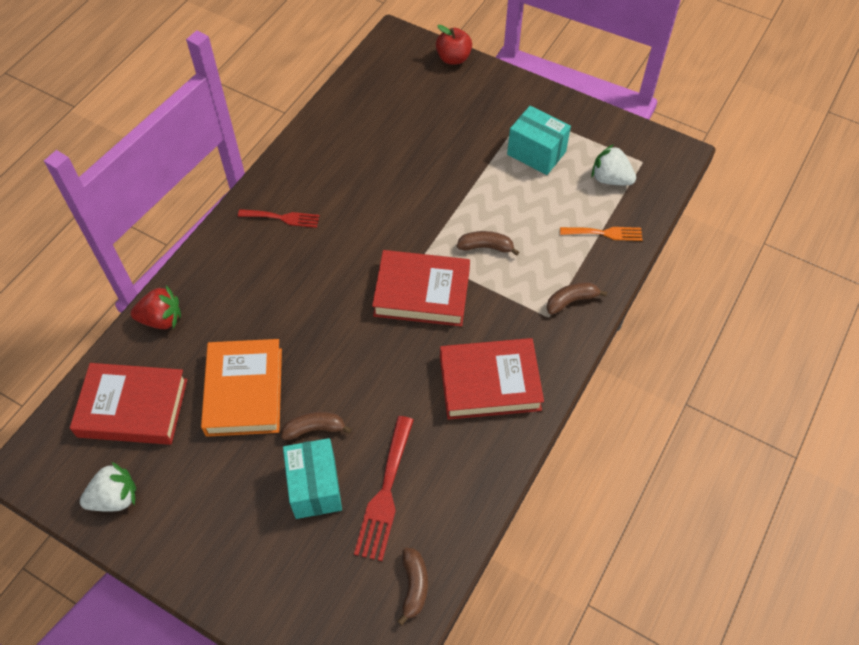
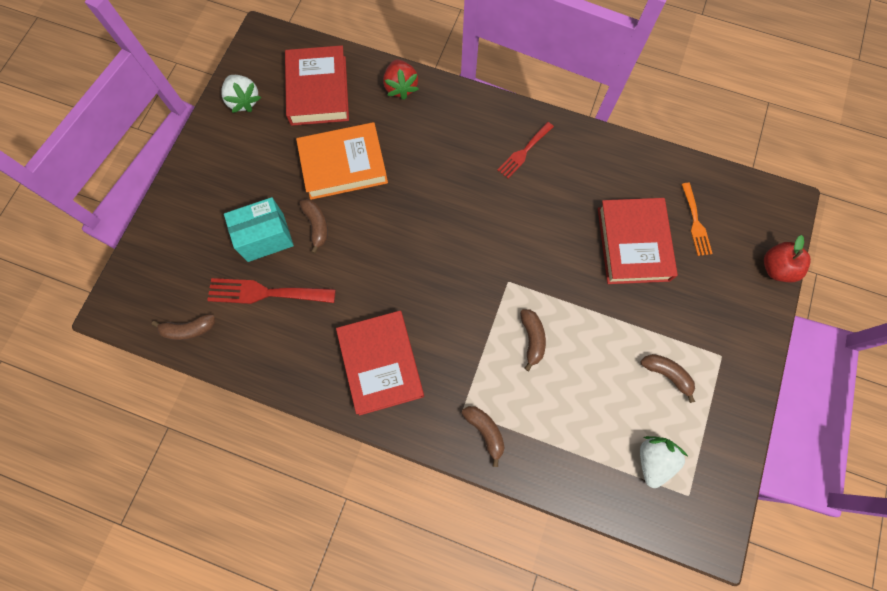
camera: 80 degrees right, 15 degrees up
(283, 218) = (524, 152): red fork -> red fork turned 45 degrees clockwise
(422, 293) = (466, 287): red book -> red book (633, 244)
(536, 153) = (666, 374): turquoise box -> brown banana
(605, 233) = (577, 460): orange fork -> orange fork (695, 223)

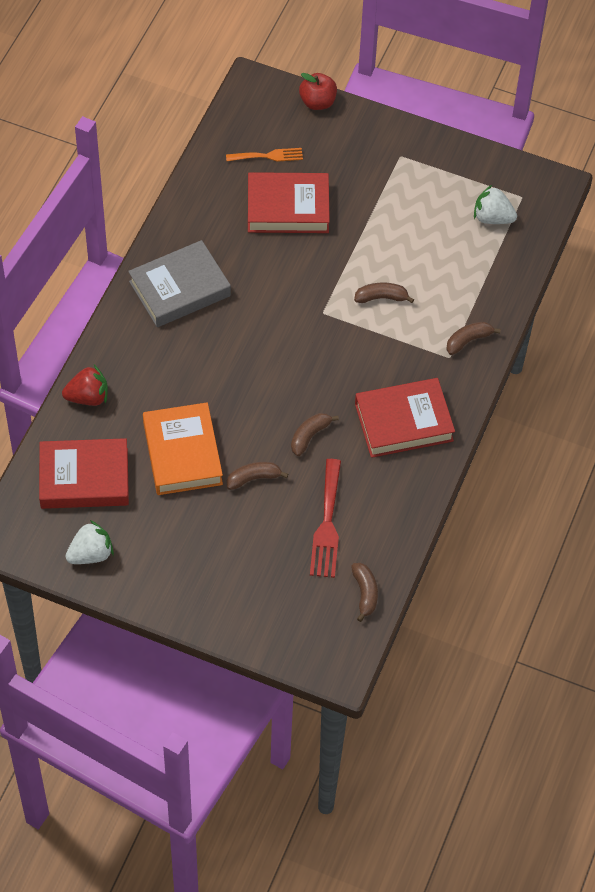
camera: 90 degrees left, 15 degrees down
(265, 237) = (265, 526): turquoise box -> none
(524, 152) = (179, 289): red fork -> grey book
(666, 374) = (417, 198): brown banana -> brown banana (309, 436)

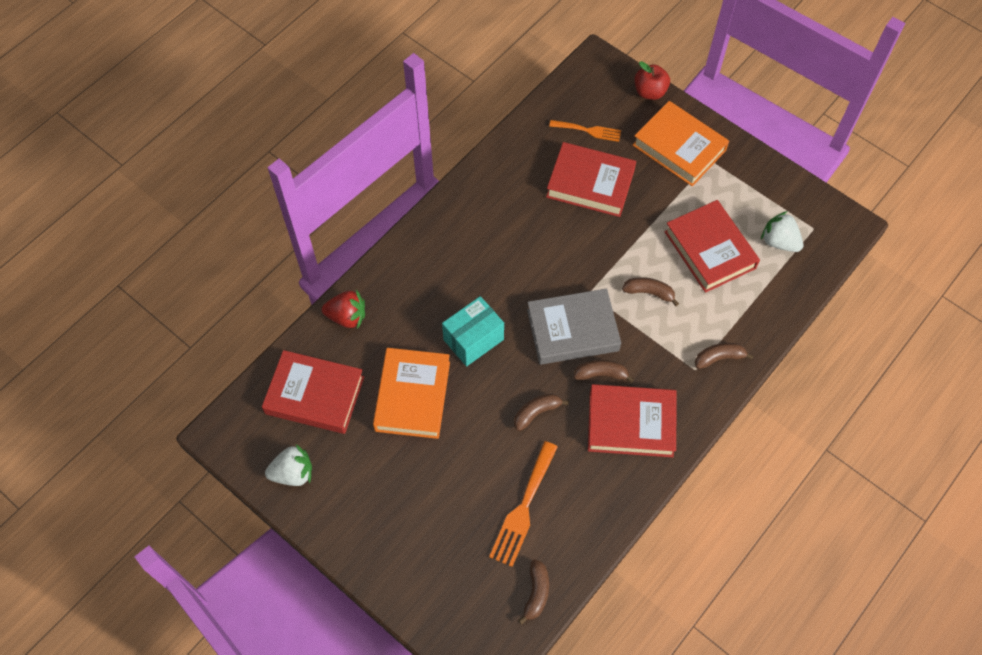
camera: 20 degrees right, 5 degrees up
(179, 289) = (466, 235): grey book -> grey book (572, 330)
(223, 386) = (473, 340): none -> turquoise box
(253, 478) = (469, 440): brown banana -> brown banana (601, 374)
(327, 524) = (523, 508): red fork -> orange fork
(365, 151) = (679, 148): none -> orange book
(427, 242) = (709, 250): none -> red book

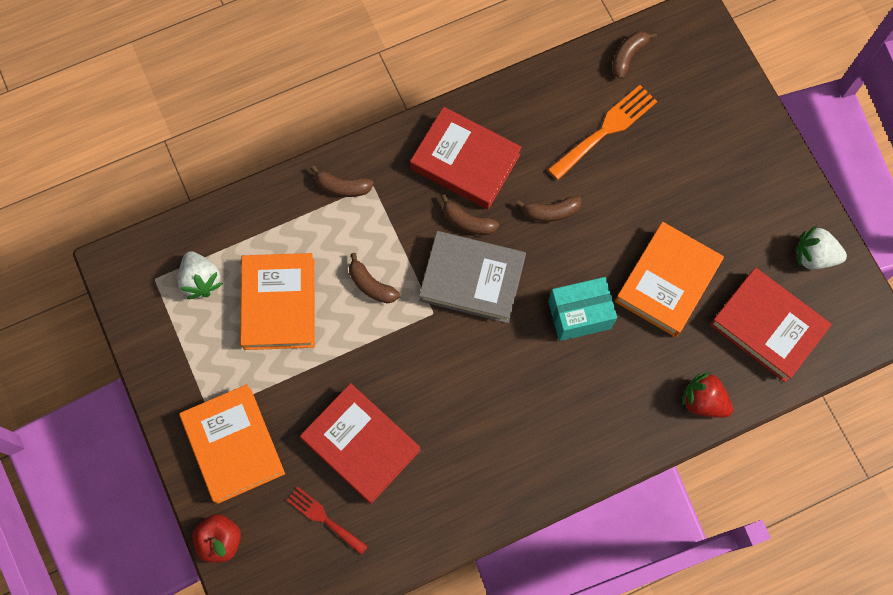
camera: 155 degrees left, 10 degrees up
(588, 130) = (324, 518): orange fork -> red fork
(709, 250) = (279, 304): red book -> orange book

